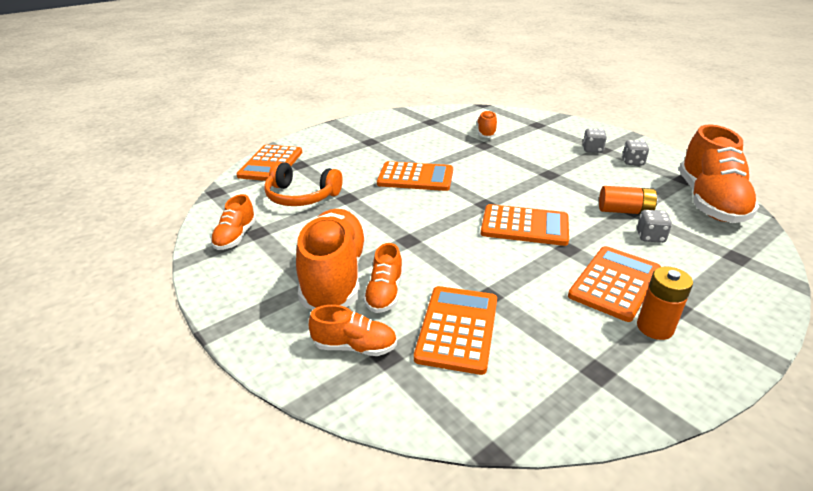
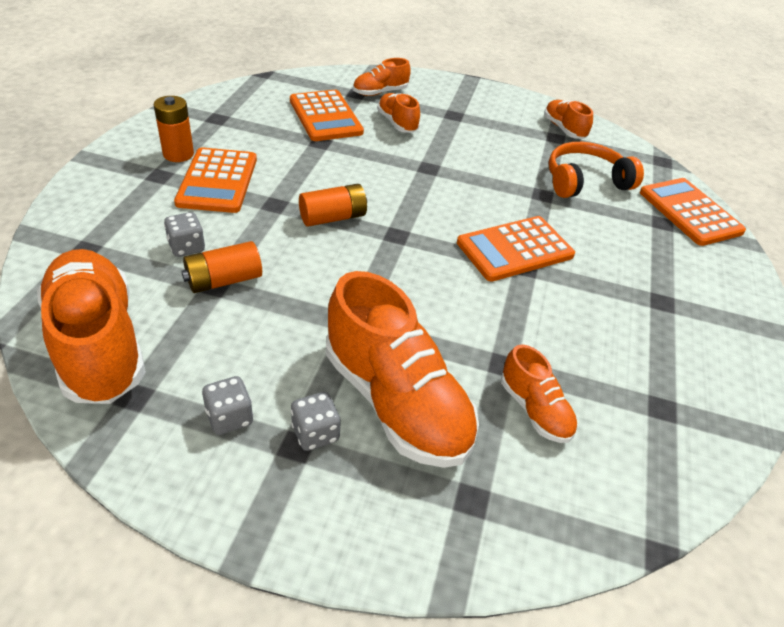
camera: 140 degrees right, 10 degrees up
(335, 276) = (446, 124): orange shoe -> orange shoe (396, 401)
(524, 226) = (333, 217): orange calculator -> orange battery

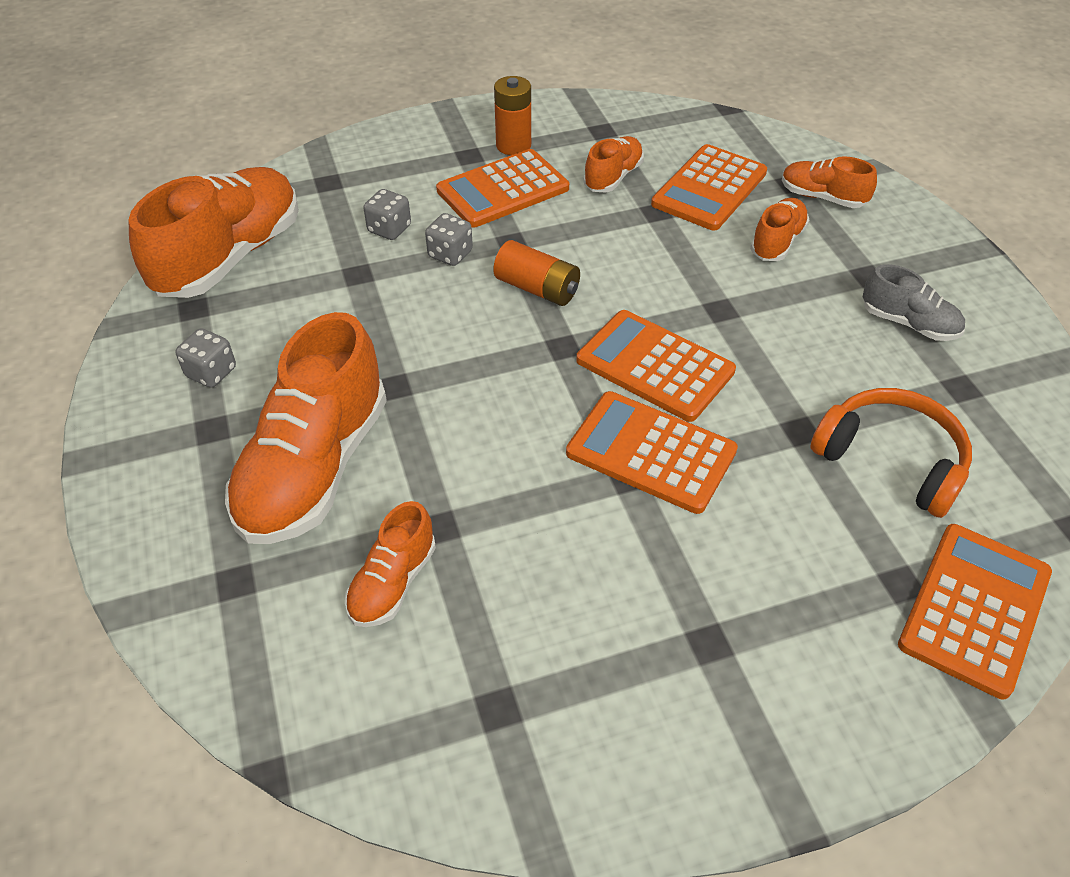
camera: 60 degrees right, 5 degrees up
(224, 280) = (369, 275): orange battery -> none
(315, 433) = (234, 433): grey dice -> grey dice (450, 254)
(449, 212) = (654, 366): none -> orange calculator
(500, 125) = (908, 323): none -> grey shoe
(564, 129) = (997, 386): orange shoe -> orange shoe (613, 177)

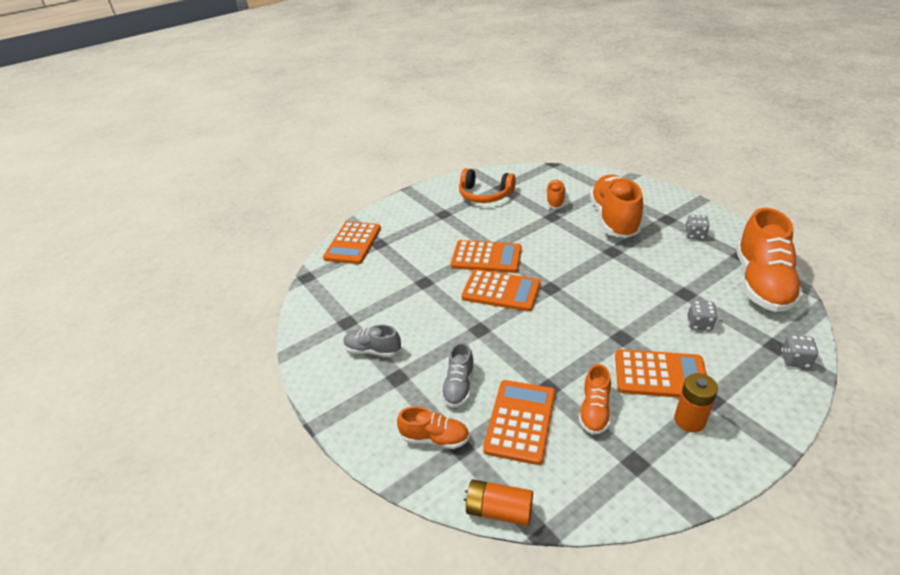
camera: 165 degrees right, 10 degrees down
(450, 254) = (649, 318): grey dice -> grey dice (795, 360)
(503, 190) = (660, 374): orange calculator -> orange calculator turned 60 degrees clockwise
(537, 288) = (584, 313): orange battery -> orange battery (499, 510)
(777, 242) = (459, 386): orange shoe -> grey shoe
(891, 460) = (383, 281): orange headphones -> orange headphones (485, 195)

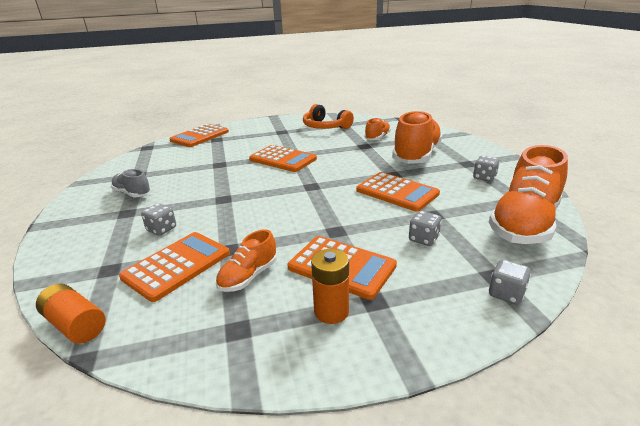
camera: 20 degrees right, 10 degrees down
(435, 438) = (99, 257): orange shoe -> none
(459, 386) = (162, 229): grey shoe -> grey dice
(501, 291) = (269, 180): orange calculator -> orange calculator (397, 192)

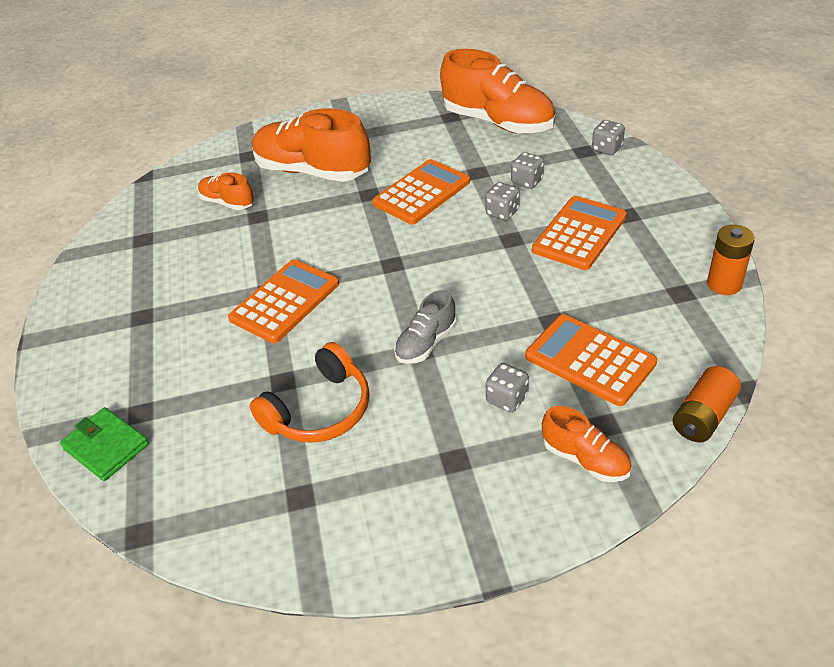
camera: 85 degrees left, 15 degrees up
(132, 193) = (384, 476): grey shoe -> grey shoe (426, 343)
(200, 136) = (106, 446): orange calculator -> green wallet
(248, 276) = (603, 297): orange shoe -> orange shoe (585, 459)
(325, 126) = (143, 260): orange headphones -> orange headphones (319, 410)
(331, 311) = (646, 238): orange battery -> orange battery (724, 284)
(484, 178) = (394, 130): grey dice -> grey dice (502, 212)

